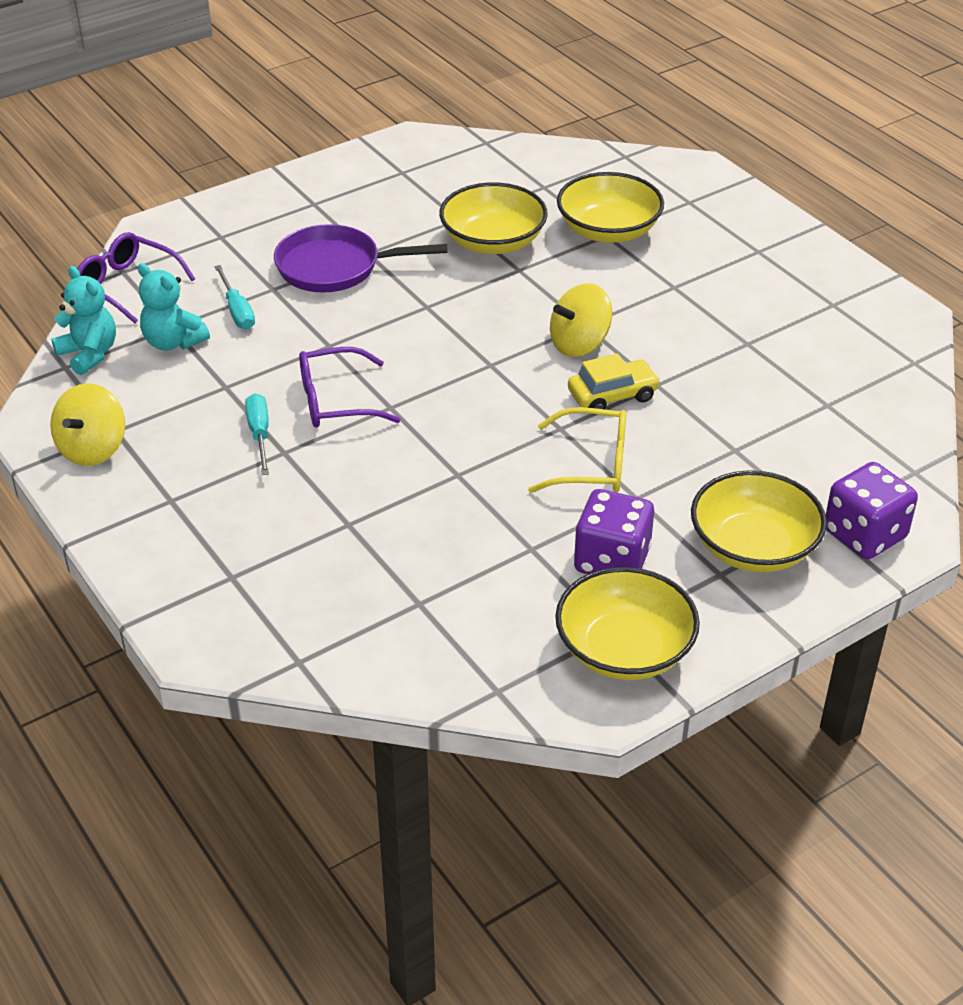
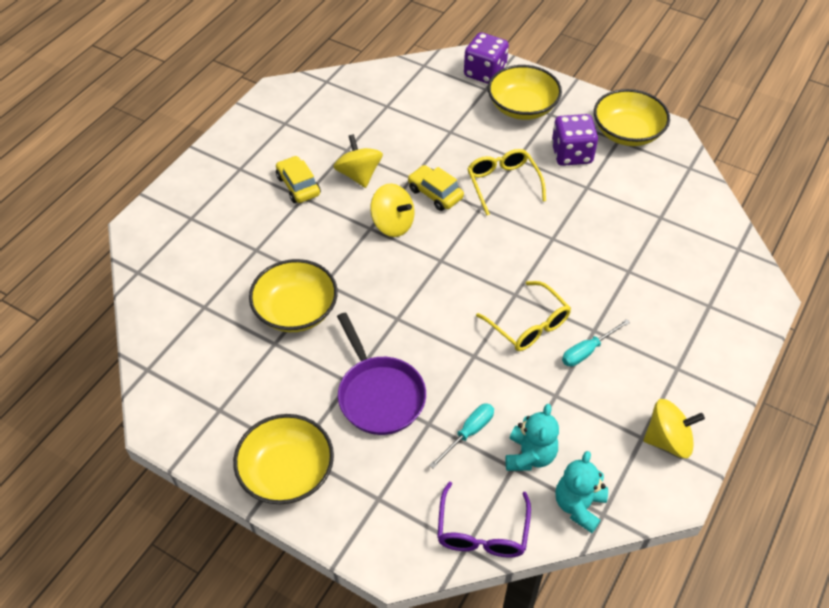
camera: 115 degrees left, 10 degrees up
(335, 401) = (529, 325): purple glasses -> yellow glasses
(608, 230) = (250, 250): yellow bowl -> yellow bowl (287, 472)
(689, 340) = (359, 175): none -> yellow spinning top
(698, 287) = (298, 186): none -> yellow car

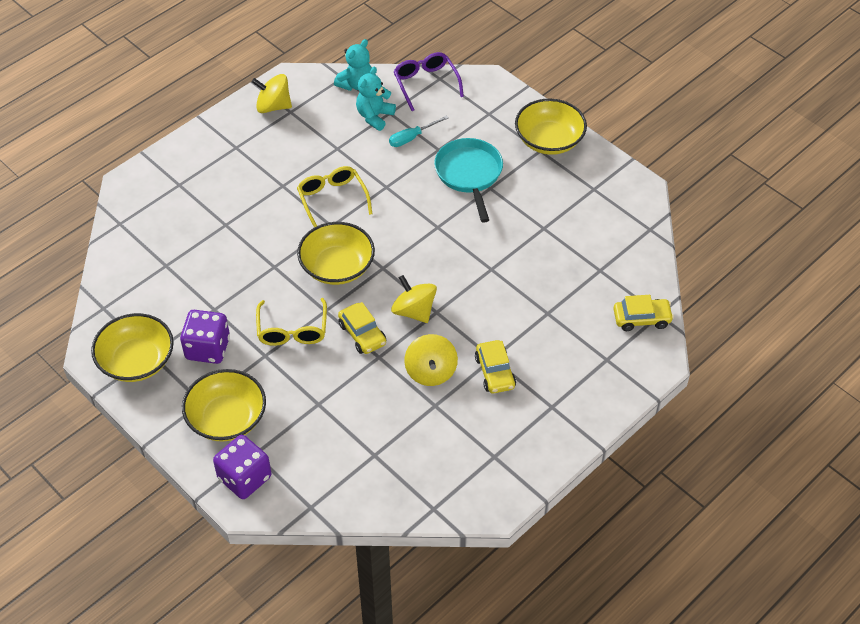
camera: 165 degrees left, 0 degrees up
(156, 263) = (641, 319): none -> yellow car
(296, 310) = (521, 250): yellow bowl -> yellow bowl (337, 267)
(379, 395) = (469, 174): purple pan -> turquoise pan
(482, 532) = (425, 83): purple glasses -> purple glasses turned 45 degrees counterclockwise
(587, 351) = (296, 172): turquoise screwdriver -> none

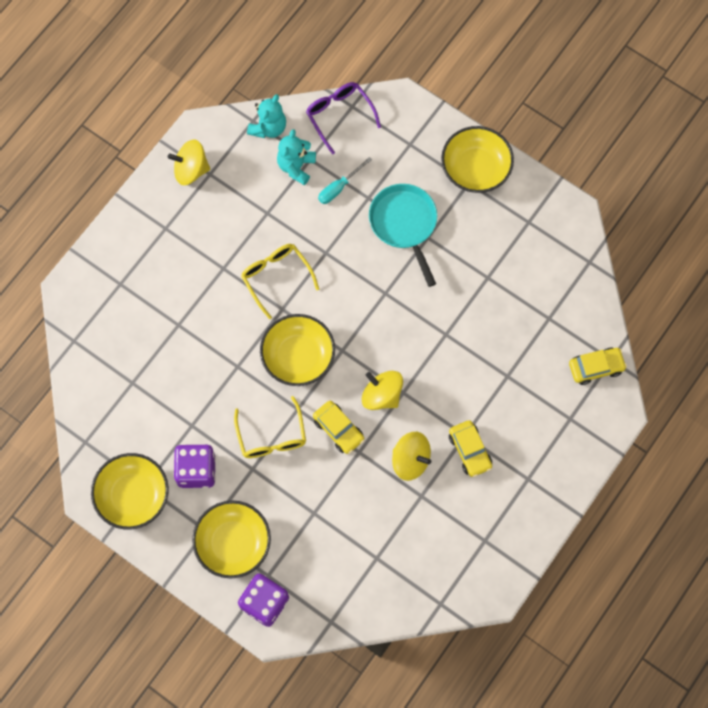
camera: 10 degrees left, 20 degrees up
(431, 371) = (410, 460): yellow spinning top -> yellow spinning top turned 45 degrees counterclockwise

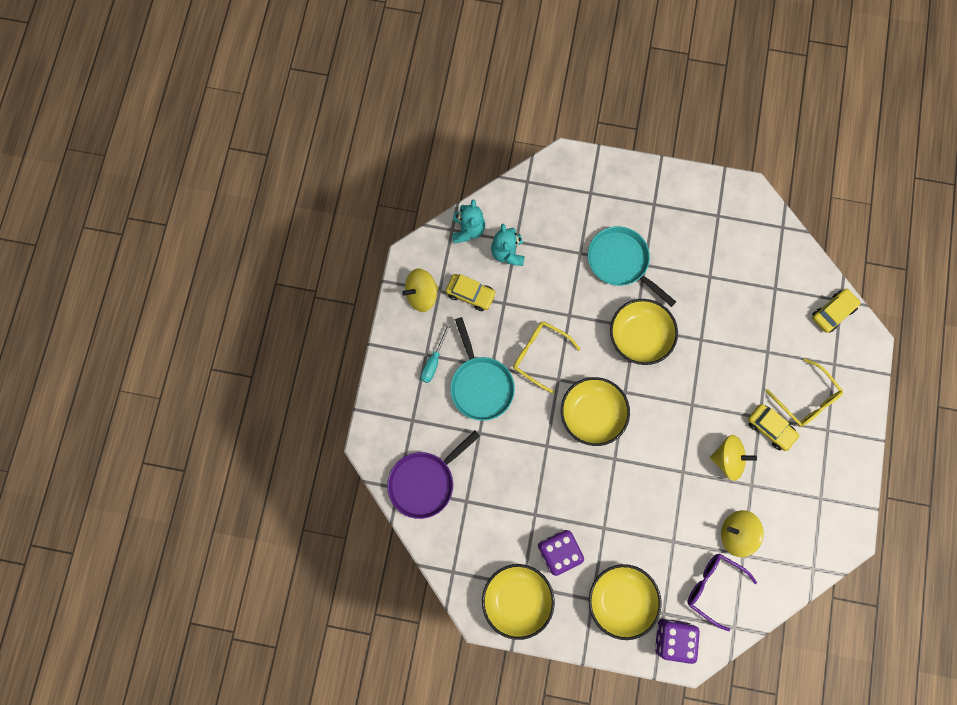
camera: 25 degrees left, 5 degrees up
(102, 346) = (425, 481): none -> purple pan
(203, 280) = (480, 385): none -> turquoise pan
(272, 436) = (605, 492): yellow glasses -> yellow glasses (806, 399)
(338, 429) = (656, 460): yellow car -> yellow car (470, 294)
(339, 115) = (521, 194): purple glasses -> purple glasses (713, 587)
(339, 187) = (551, 255): turquoise screwdriver -> turquoise screwdriver (433, 361)
(382, 395) = (676, 415): yellow spinning top -> yellow spinning top (736, 533)
(475, 168) = (653, 190): yellow bowl -> yellow bowl (639, 336)

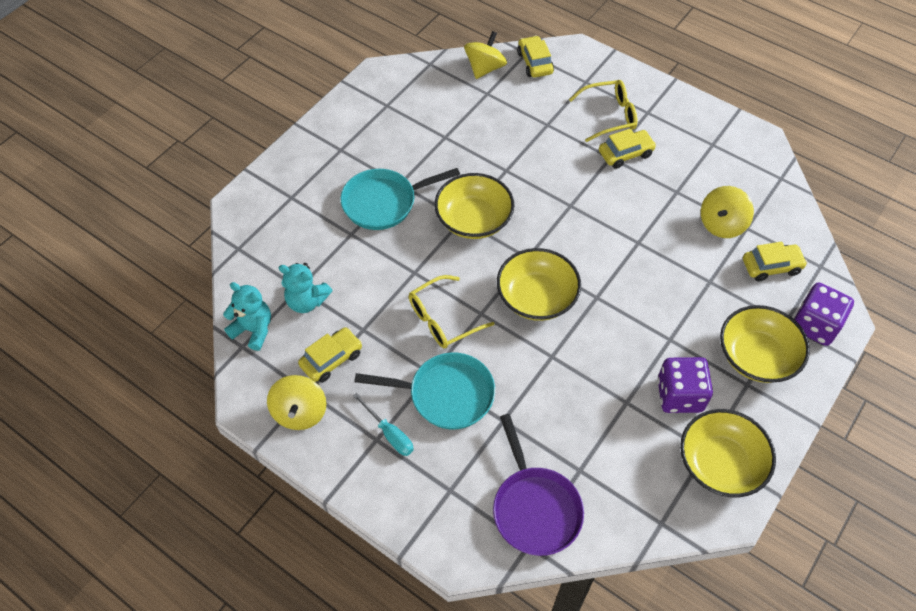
camera: 65 degrees left, 20 degrees down
(713, 587) = (771, 266): purple glasses -> yellow car
(727, 459) = (641, 200): yellow spinning top -> yellow spinning top (485, 68)

